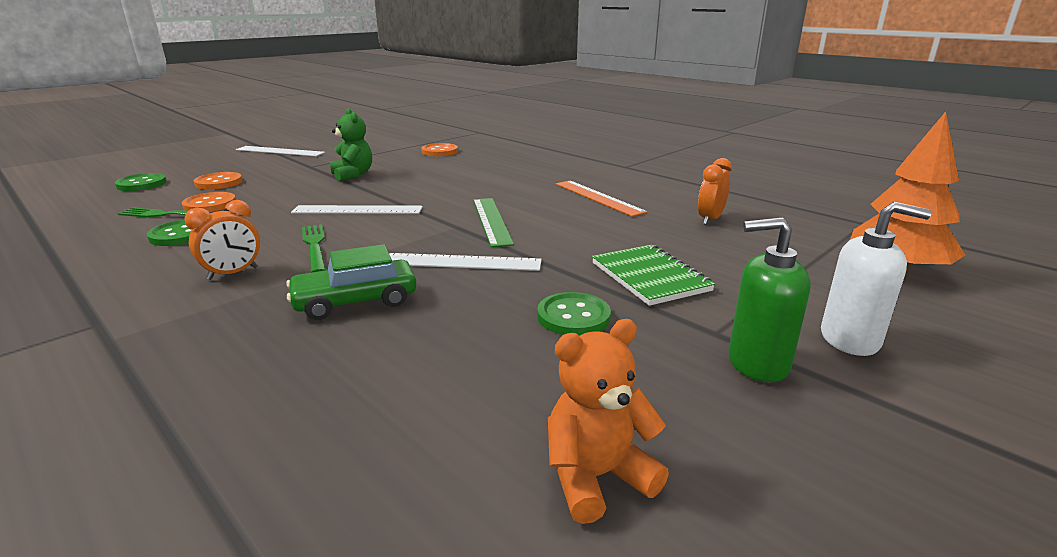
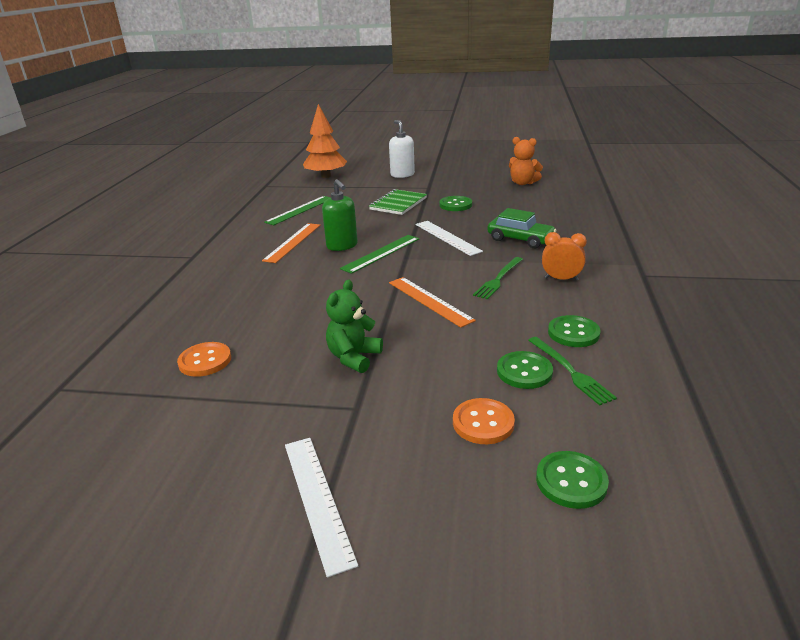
camera: 125 degrees left, 5 degrees up
(210, 204) = (524, 372): orange button -> green button
(357, 210) = (429, 301): white ruler -> orange ruler
(710, 219) = (300, 210): orange clock -> green ruler
(757, 363) = (439, 180): green soap dispenser -> green soap dispenser (342, 246)

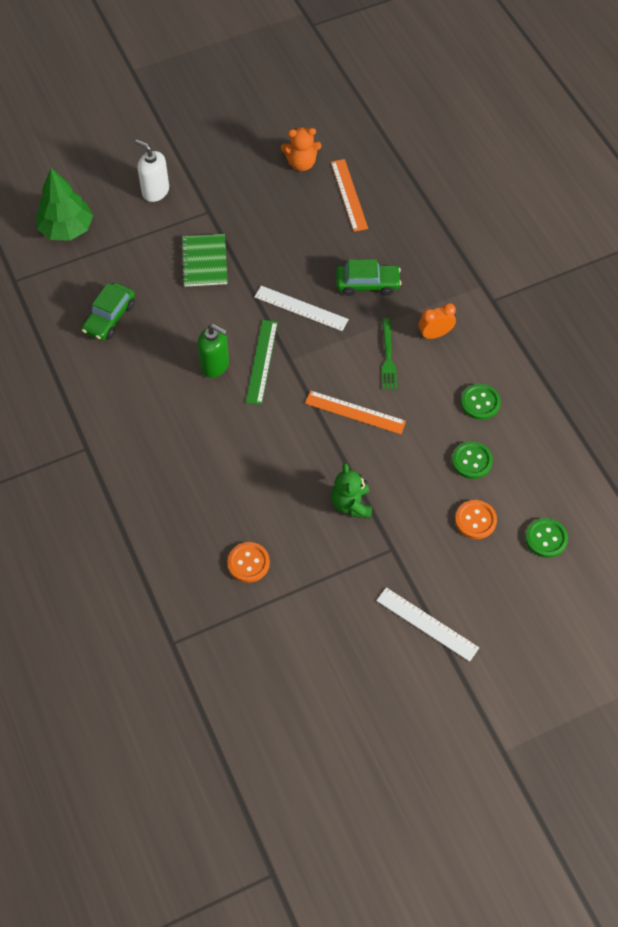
camera: 35 degrees left, 30 degrees up
(293, 242) = (161, 380): orange ruler -> orange ruler (349, 195)
(300, 210) = (109, 317): green ruler -> green car
(326, 176) = (66, 229): orange tree -> green tree
(455, 205) = (265, 241): green button -> none
(570, 371) = (499, 446): green fork -> none

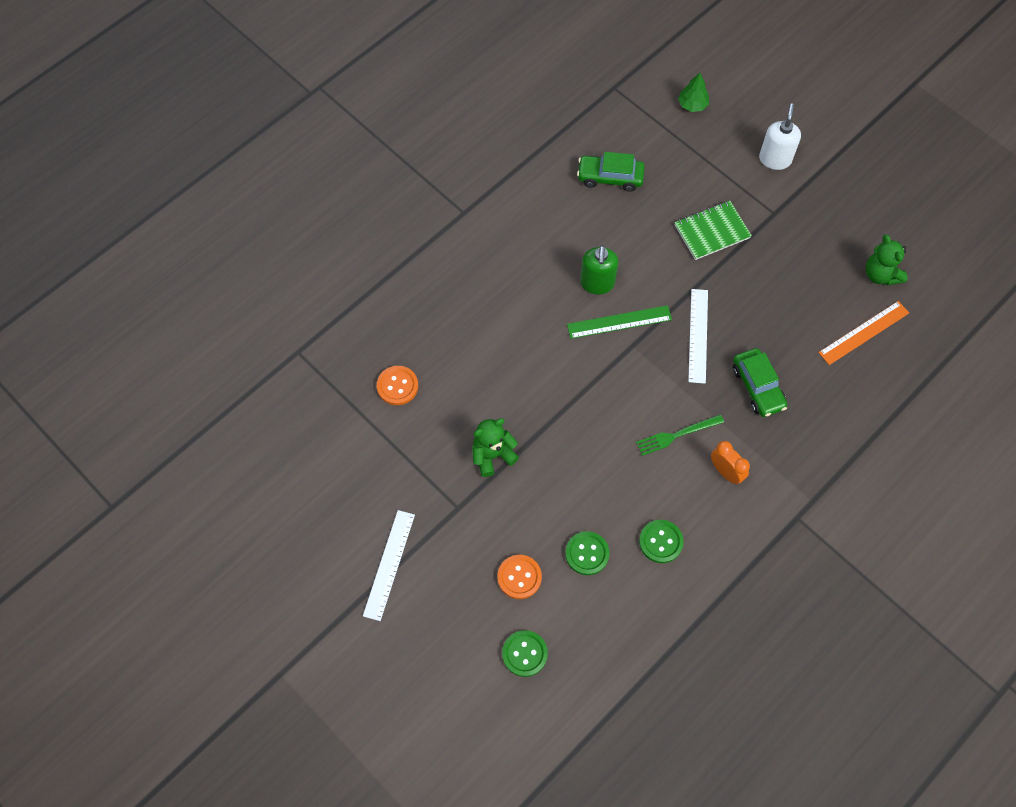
camera: 70 degrees right, 5 degrees up
(66, 229) = (692, 105): green tree -> green tree, size x0.54
(301, 163) = (881, 274): orange teddy bear -> green teddy bear
(355, 412) = (597, 425): orange ruler -> none

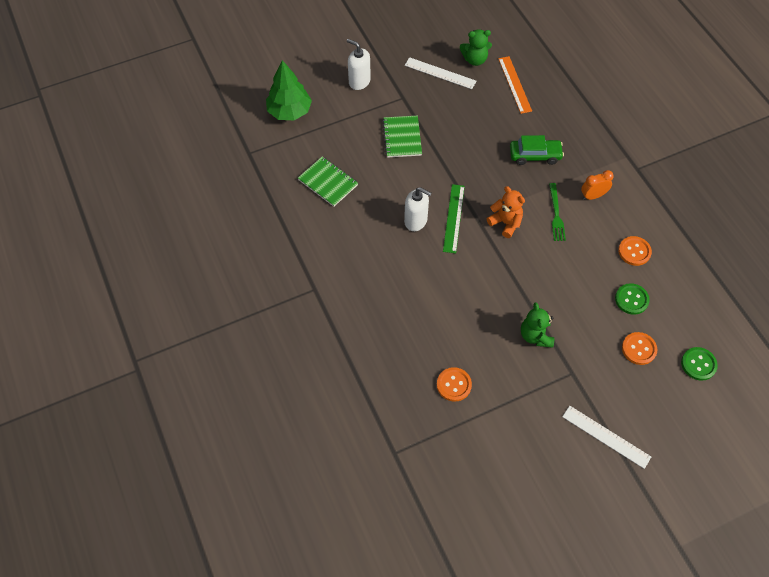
camera: 70 degrees left, 5 degrees down
(597, 283) = (416, 221): green soap dispenser -> white soap dispenser
(610, 177) = (328, 182): green car -> green notebook
(638, 380) = (505, 223): none -> orange teddy bear
(661, 542) = (634, 251): green button -> orange button
(692, 105) = (289, 111): green tree -> green tree, size x1.85
(698, 335) = (482, 175): white ruler -> white ruler (440, 73)

